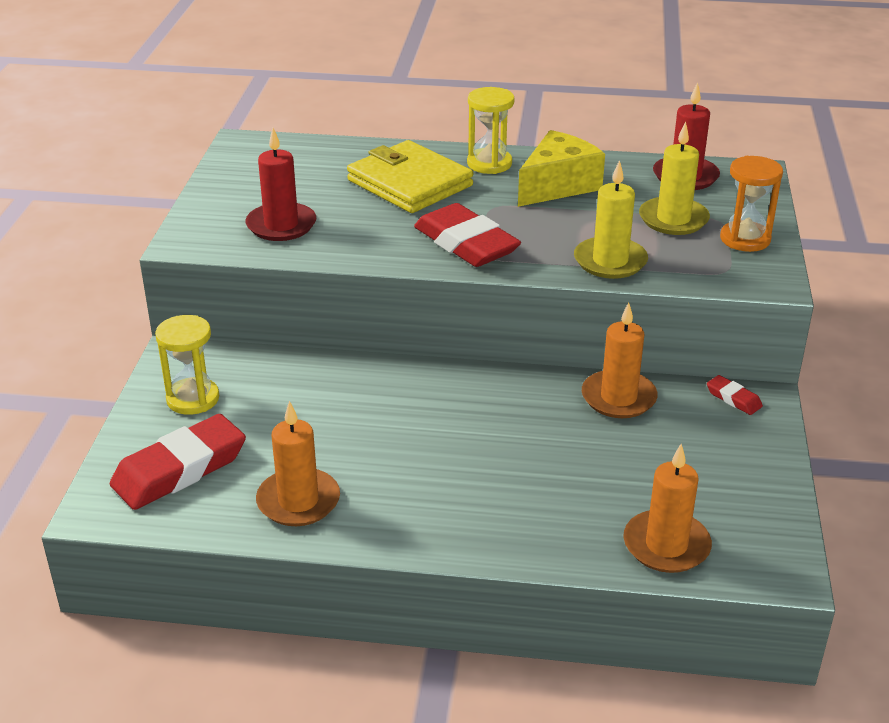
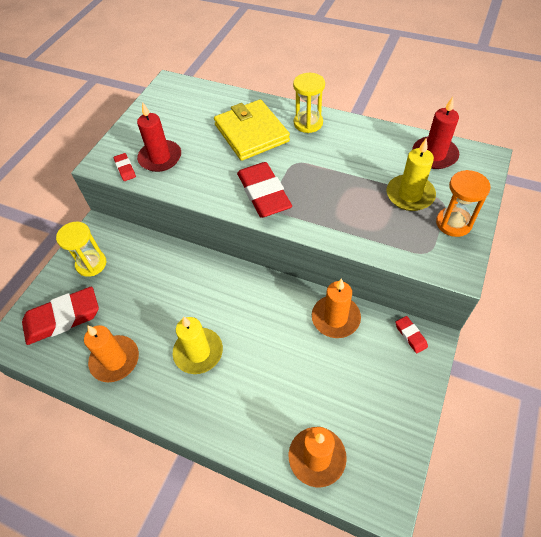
camera: 20 degrees right, 20 degrees up
(231, 243) = (125, 169): none -> red eraser
(558, 186) = (344, 150): yellow cheese -> none
(610, 261) = (350, 227): yellow candle -> yellow candle (198, 352)

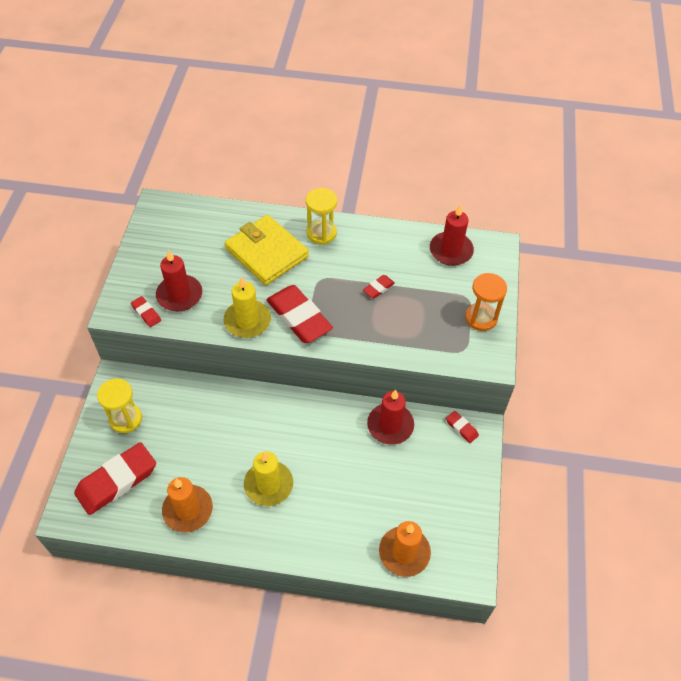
camera: 20 degrees left, 0 degrees up
(335, 318) = (390, 425): orange candle -> red candle
(350, 179) = (378, 288): none -> red eraser
(410, 195) = (437, 296): yellow candle -> yellow candle (247, 321)

